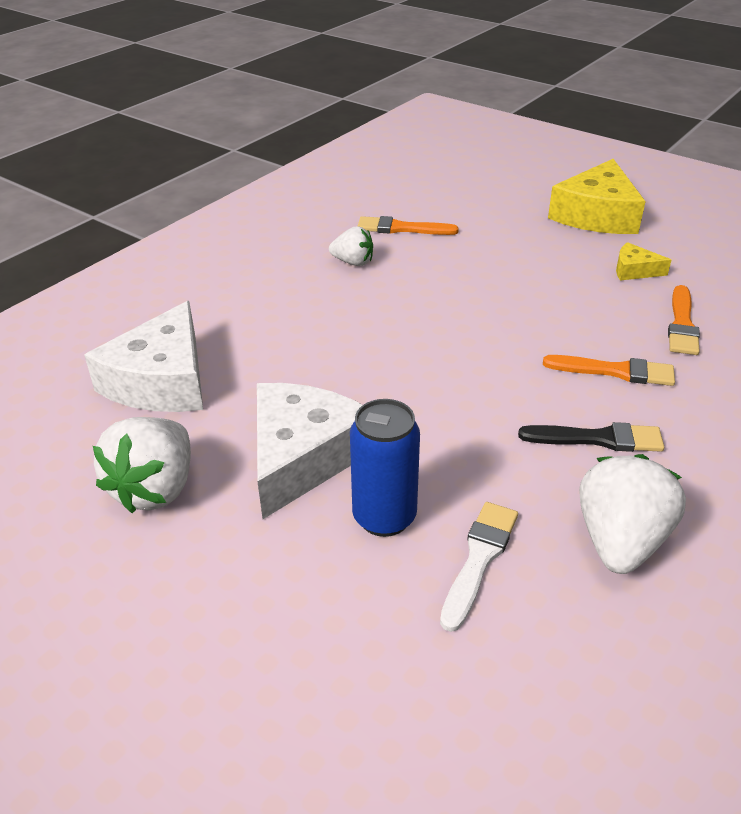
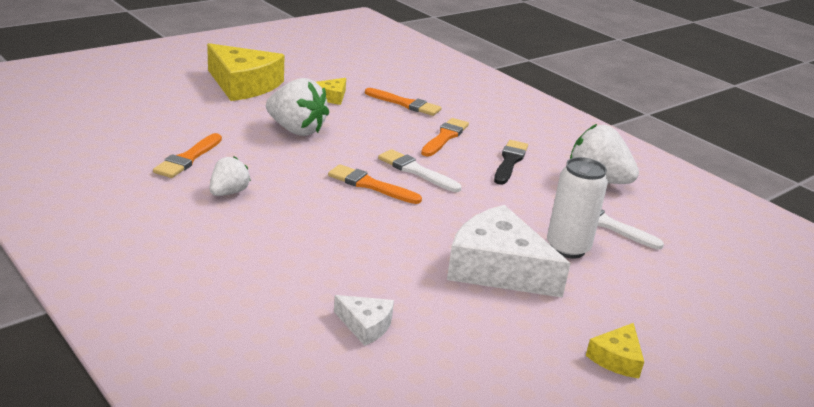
camera: 80 degrees left, 10 degrees down
(148, 577) = (616, 358): none -> yellow cheese
(155, 489) = (518, 345): white strawberry -> white strawberry (296, 130)
(162, 381) = (366, 325): white cheese -> white cheese, size x0.47
(384, 517) = (567, 248): blue can -> white can
(432, 336) = (370, 185): none -> orange brush
(495, 362) = (416, 171): none -> white brush

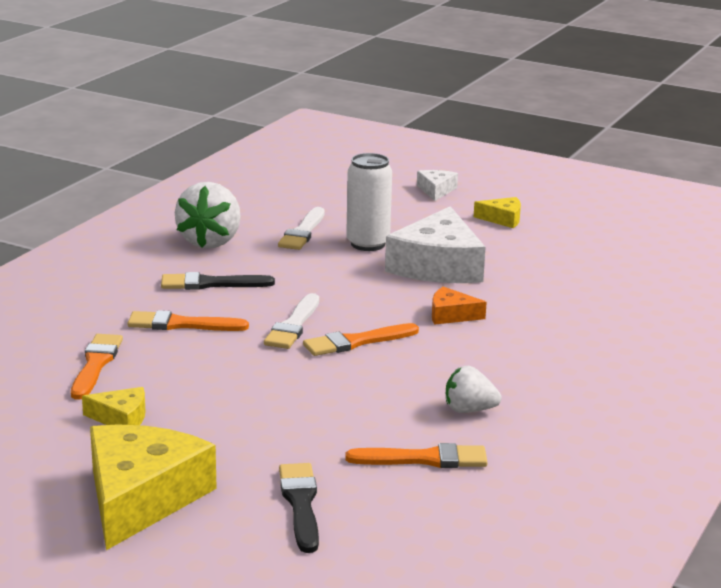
camera: 110 degrees left, 5 degrees down
(188, 115) = (300, 504): none -> black brush
(296, 130) = (263, 415): white strawberry -> none
(366, 325) = (586, 300): white cheese -> white cheese (436, 190)
(370, 185) = (356, 342): orange brush -> orange brush turned 60 degrees clockwise
(387, 238) = (451, 315): none -> orange cheese

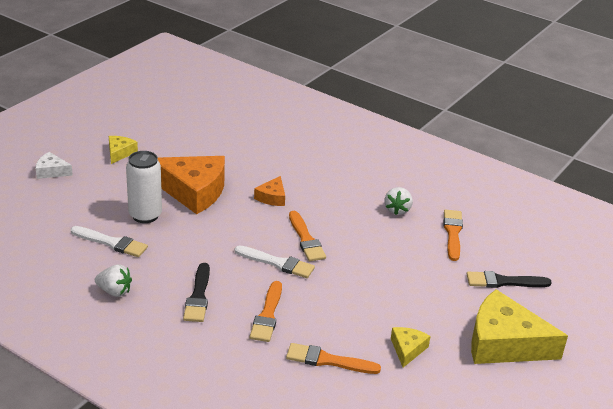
camera: 85 degrees left, 10 degrees up
(210, 242) = (114, 291): white strawberry -> white strawberry, size x0.58
(438, 266) = (193, 191): white cheese -> orange cheese

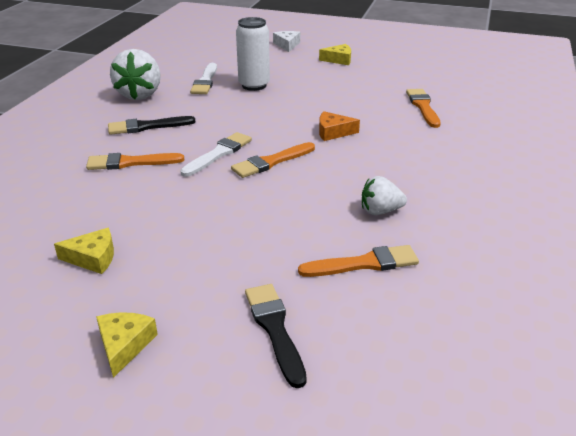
camera: 75 degrees right, 0 degrees up
(114, 291) = (140, 94): white strawberry -> white strawberry, size x1.72
(193, 191) = (309, 96): orange cheese -> none
(277, 263) = (219, 154): white brush -> white brush turned 150 degrees counterclockwise
(328, 360) = (64, 207): orange brush -> orange brush (423, 107)
(504, 343) = (124, 345): yellow cheese -> yellow cheese, size x0.47

